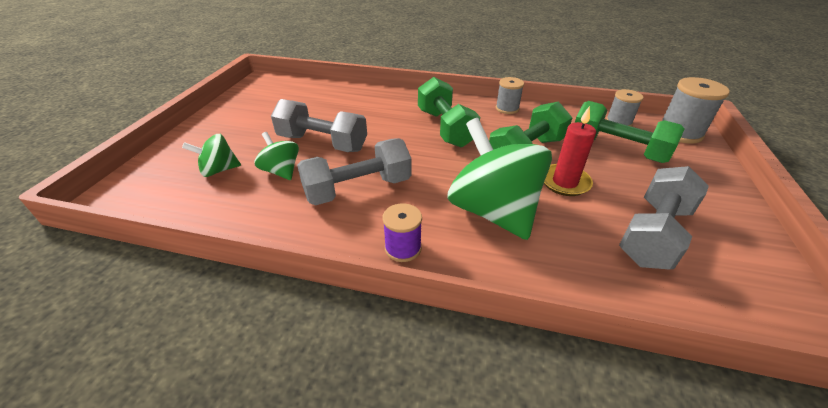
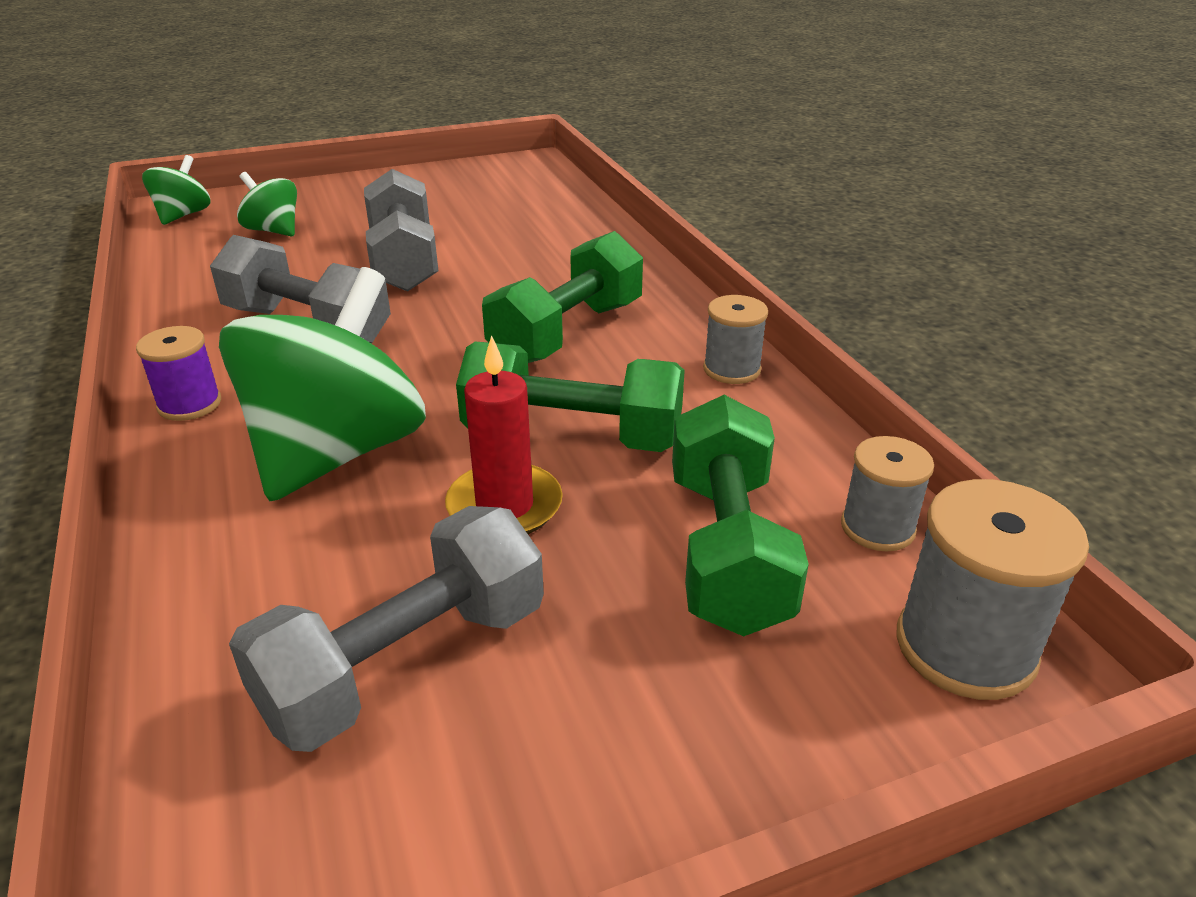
camera: 55 degrees right, 5 degrees down
(281, 171) = (305, 264): green spinning top -> green spinning top (183, 215)
(654, 234) = (406, 662): grey dumbbell -> grey dumbbell turned 45 degrees counterclockwise

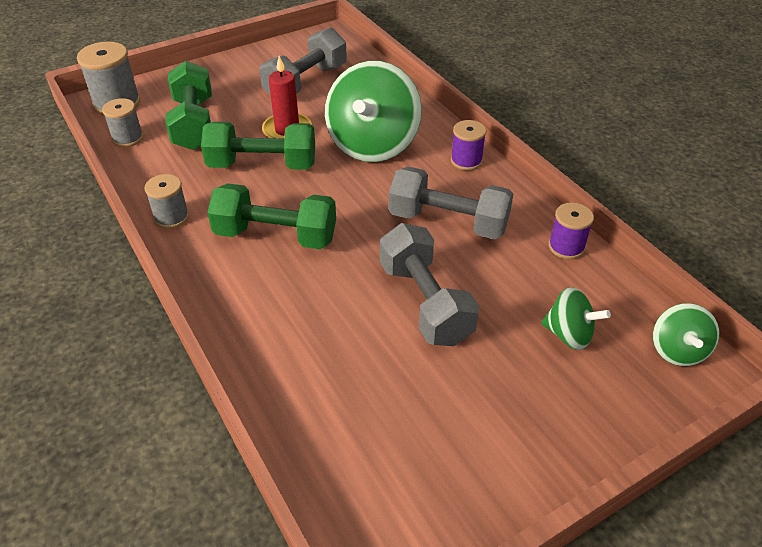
camera: 170 degrees right, 10 degrees up
(180, 289) = (566, 247): none -> purple spool
(567, 333) = (275, 236): green dumbbell -> green dumbbell turned 75 degrees clockwise

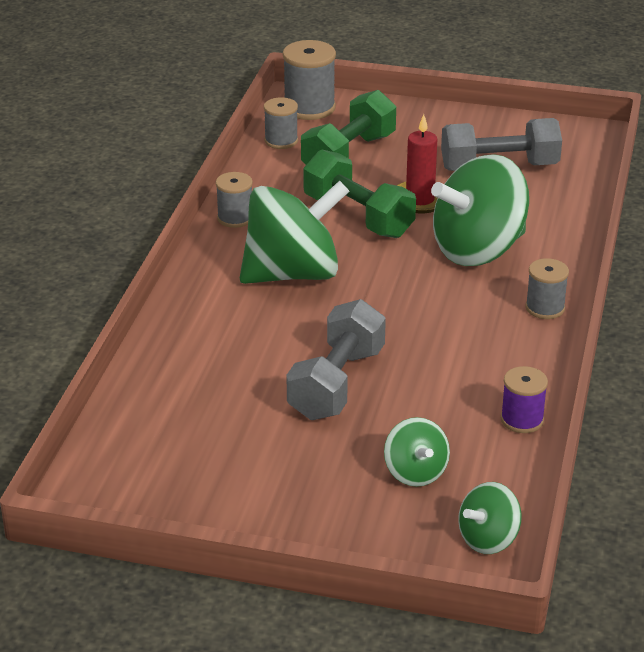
camera: 45 degrees right, 10 degrees down
(275, 236) = (293, 274): green dumbbell -> green spinning top
(448, 222) = (447, 343): grey dumbbell -> none
(466, 161) = (545, 308): purple spool -> grey spool

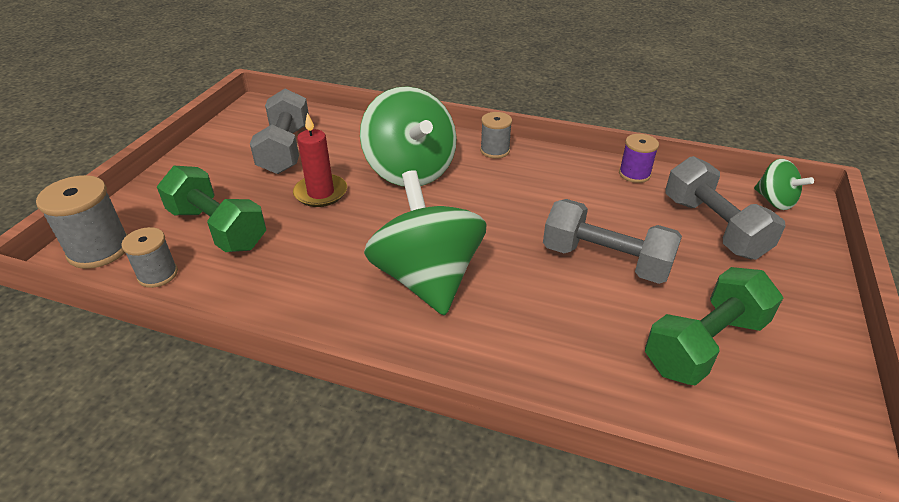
camera: 85 degrees left, 5 degrees up
(235, 218) = (307, 318): grey spool -> none
(358, 216) = (336, 230): green dumbbell -> green dumbbell (705, 344)
(415, 473) = (713, 227): green spinning top -> grey dumbbell

